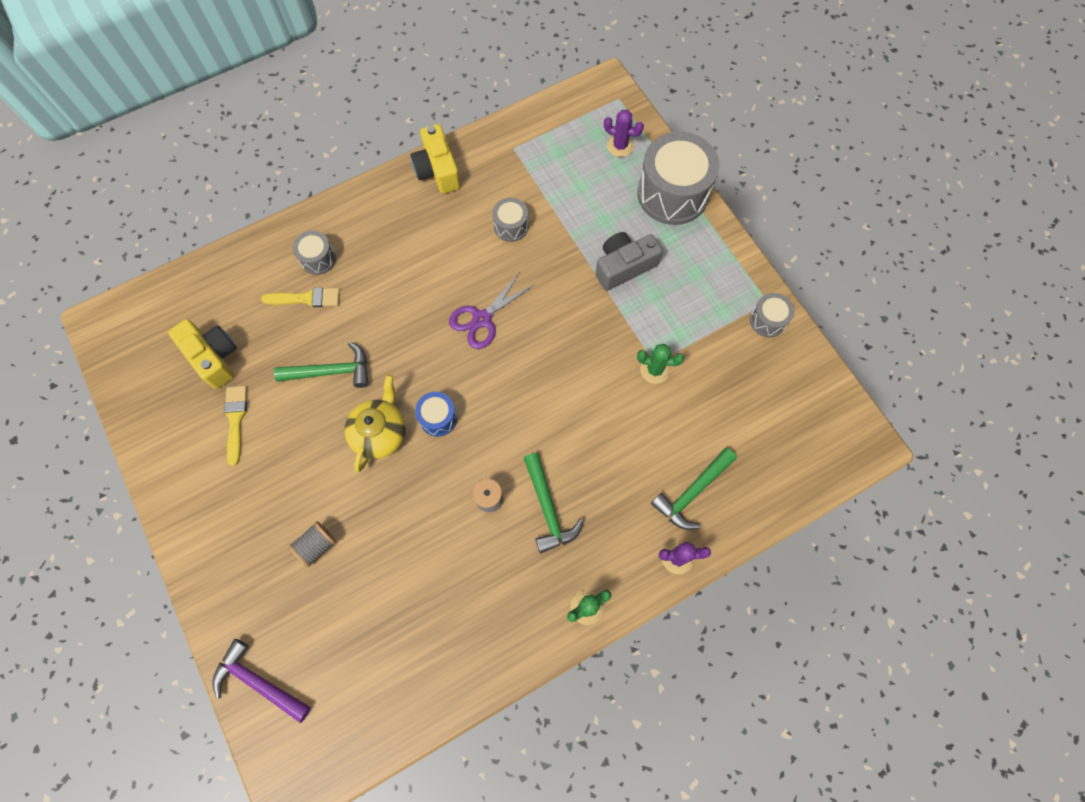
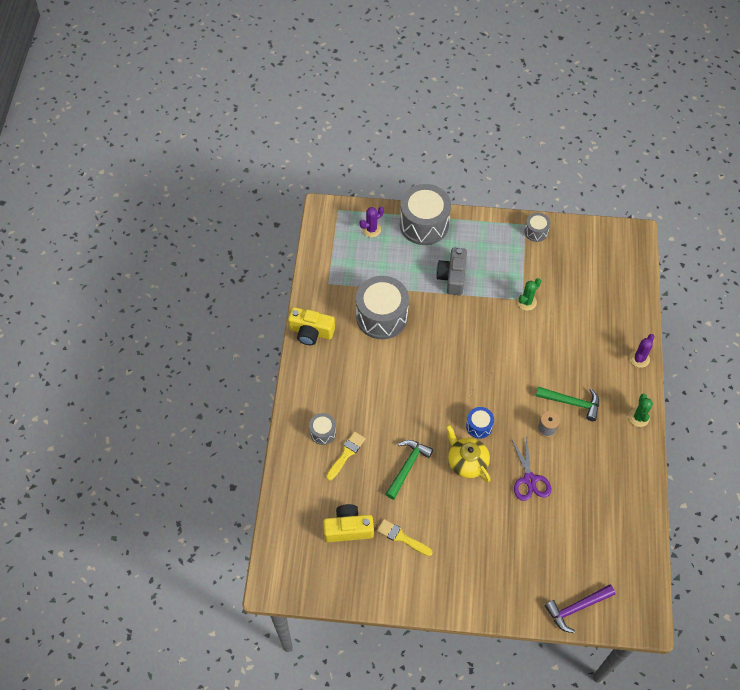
camera: 55 degrees left, 10 degrees down
(316, 546) = (514, 534): grey spool -> none
(482, 319) = (432, 367): purple scissors -> purple scissors (529, 479)
(511, 226) = (381, 316): grey drum -> grey drum, size x2.08
(692, 492) = (608, 329): green hammer -> none

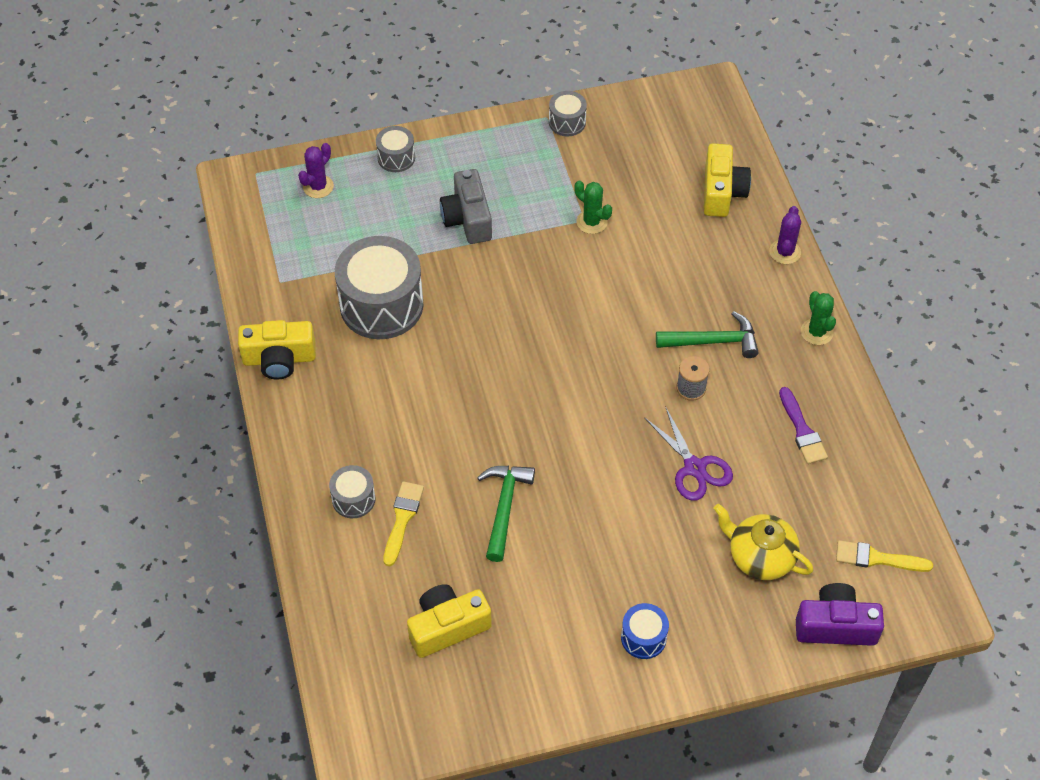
camera: 20 degrees left, 5 degrees down
(401, 537) = (535, 613): yellow brush -> yellow brush (877, 558)
(424, 224) = (396, 158): grey drum -> grey drum, size x0.48
(467, 462) = (591, 472): yellow teapot -> yellow teapot (760, 556)
(479, 426) = (590, 416): blue drum -> blue drum (643, 638)
(526, 302) = (591, 222): green cactus -> green cactus turned 75 degrees counterclockwise
(576, 608) = (835, 626): purple hammer -> purple camera
(604, 478) = (802, 430): none -> purple brush
(615, 307) = (722, 192): none -> yellow camera

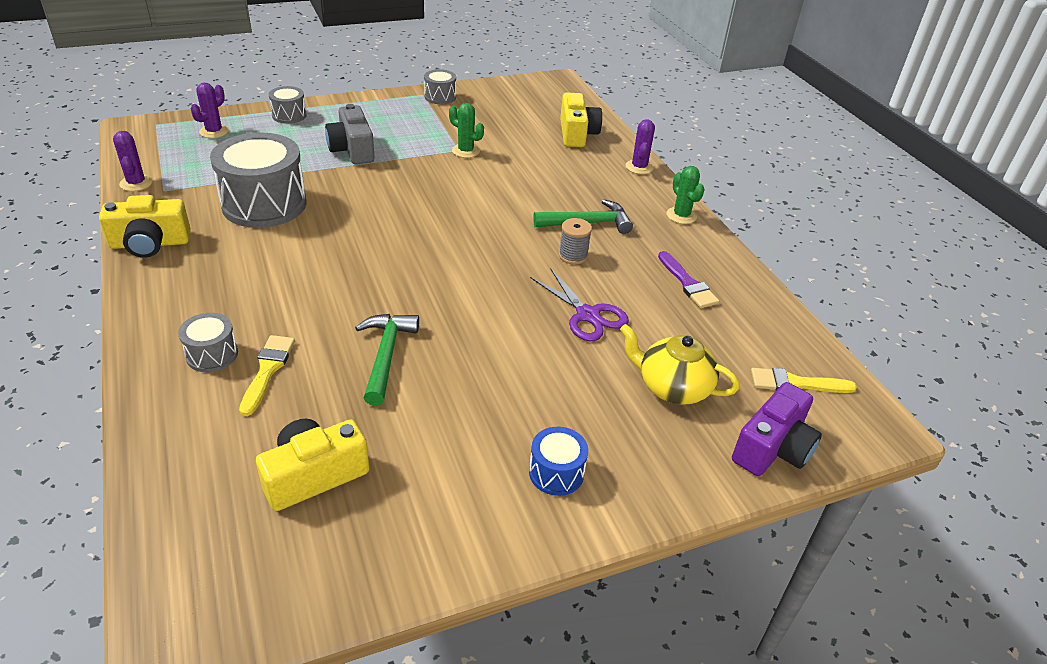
camera: 10 degrees left, 15 degrees down
(251, 270) = (136, 183): none -> purple cactus
(835, 626) = (772, 448): purple camera -> purple camera turned 135 degrees clockwise

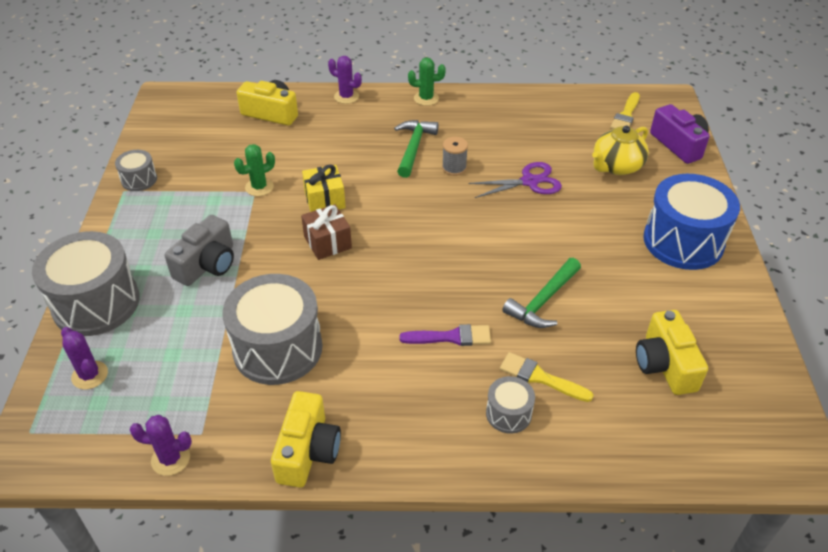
camera: 65 degrees left, 5 degrees up
(289, 115) = (96, 303): grey drum -> grey drum, size x2.08
(352, 149) = (207, 264): grey camera -> grey camera turned 60 degrees counterclockwise
(386, 356) = (543, 301): green hammer -> green hammer turned 75 degrees counterclockwise
(410, 201) = (327, 242): none -> brown gift
(469, 187) = (324, 200): none -> yellow gift
(556, 473) = (683, 241): blue drum -> blue drum, size x2.08
(688, 283) = (510, 123): purple brush -> purple brush (451, 337)

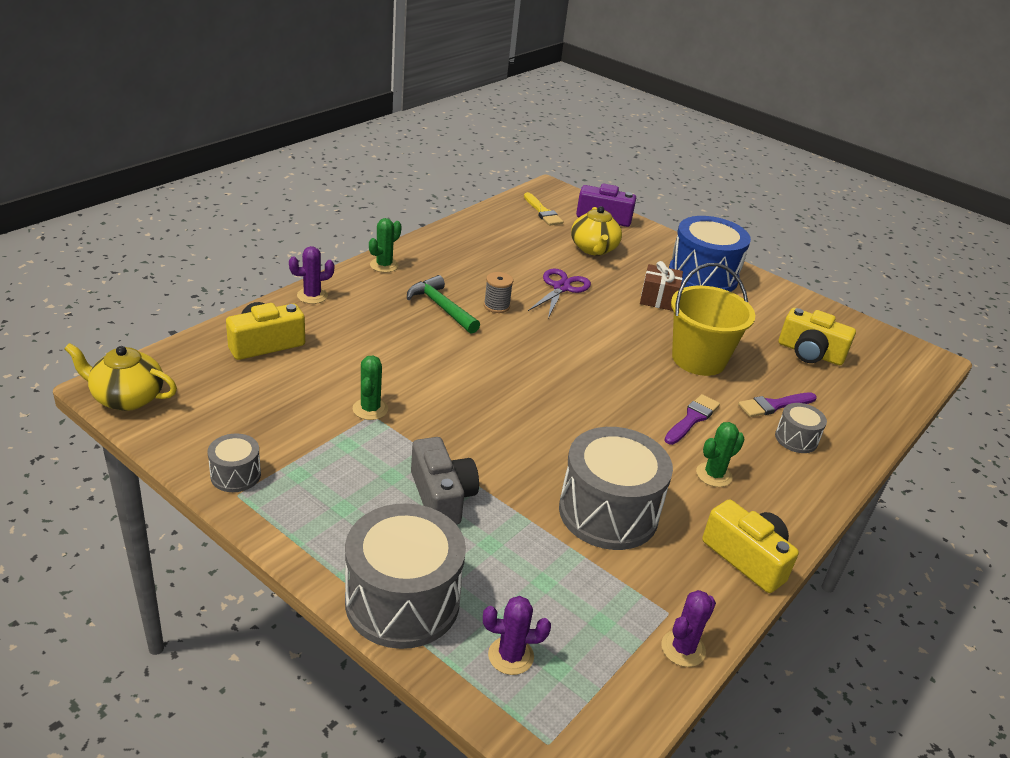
camera: 55 degrees left, 10 degrees down
(161, 106) = (127, 398): none -> yellow teapot
(324, 200) = (444, 385): yellow gift -> none
(327, 242) = (504, 414): brown gift -> brown gift (658, 299)
(391, 384) = (714, 475): none -> green cactus
(540, 377) = (774, 405): yellow brush -> purple brush
(543, 301) = (698, 359): green hammer -> yellow bucket

